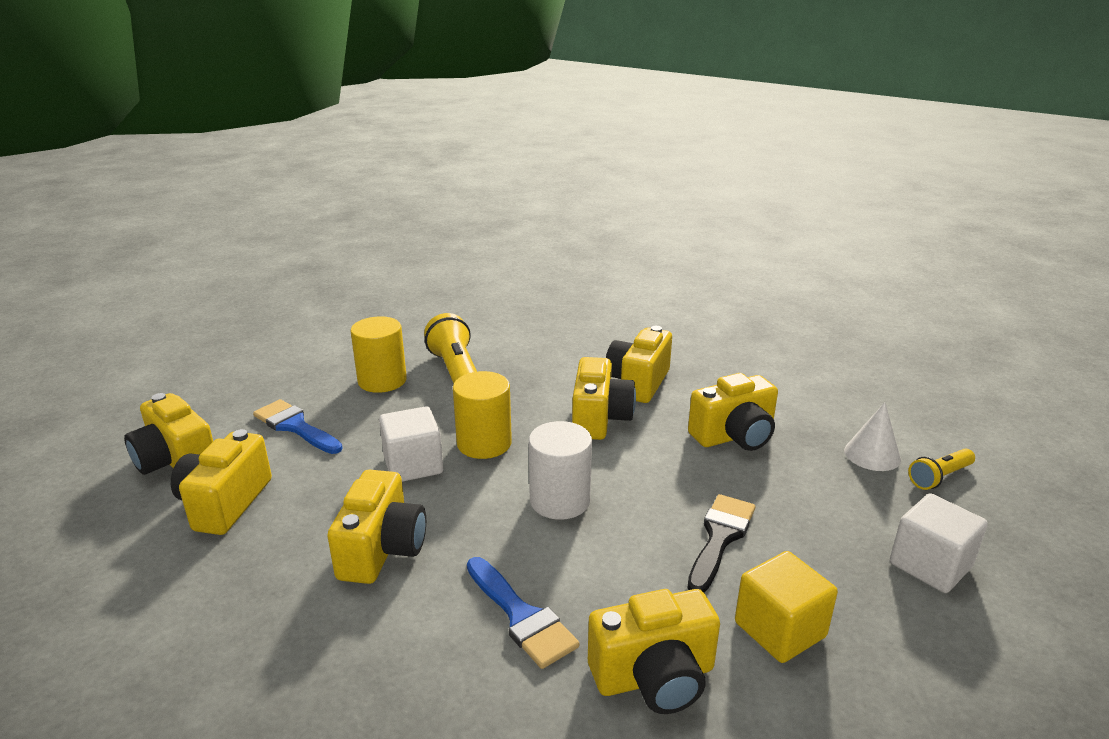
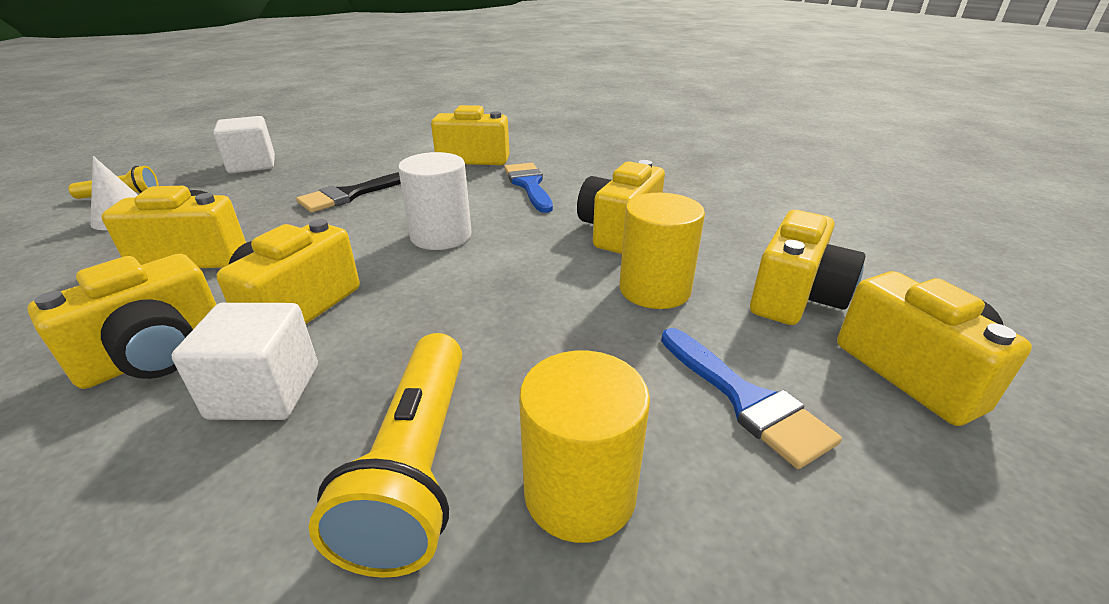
camera: 160 degrees left, 5 degrees up
(413, 465) = (569, 297): white cube -> white cube (265, 392)
(484, 443) = (469, 306): yellow cylinder -> yellow cylinder (654, 289)
(780, 629) = (386, 160): yellow cube -> none

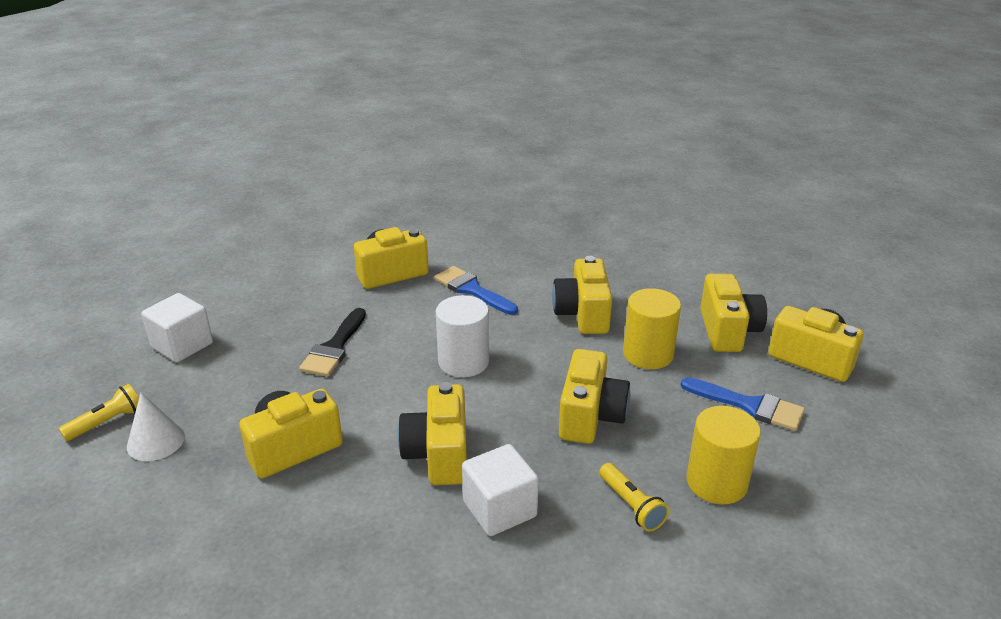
camera: 30 degrees left, 0 degrees up
(156, 355) = (394, 521): yellow camera -> yellow camera (590, 416)
(417, 465) = (631, 505): yellow flashlight -> yellow flashlight, size x0.55

